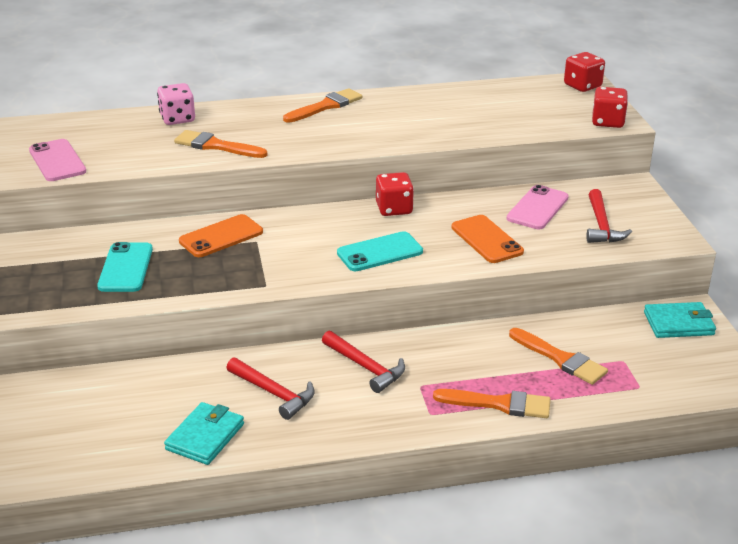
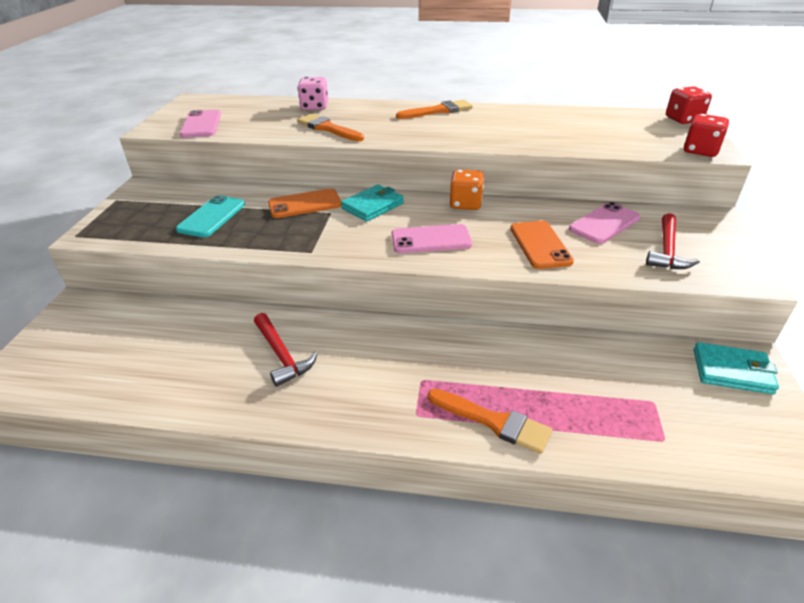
camera: 20 degrees right, 5 degrees up
(205, 437) = (194, 385): turquoise wallet -> turquoise wallet (372, 206)
(365, 367) = (379, 348): red hammer -> none
(380, 252) = (431, 240): turquoise phone -> pink phone
(394, 209) = (465, 204): red dice -> orange dice
(560, 359) = (582, 383): orange brush -> none

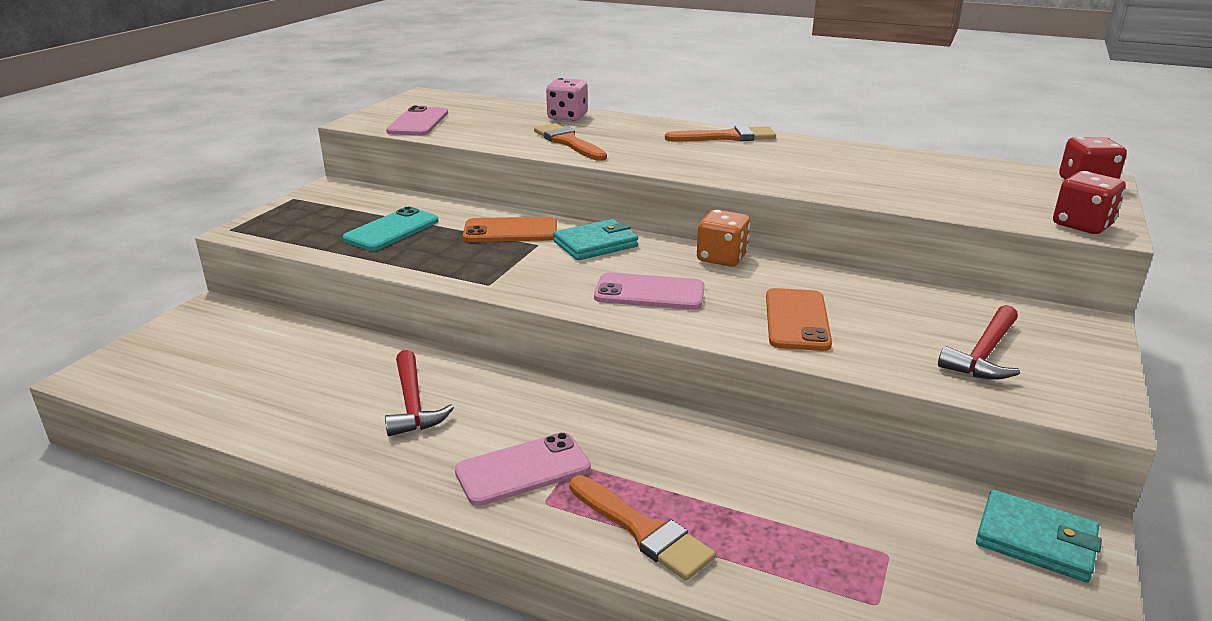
camera: 15 degrees right, 10 degrees down
(604, 223) = (908, 308): pink phone -> pink phone (523, 469)

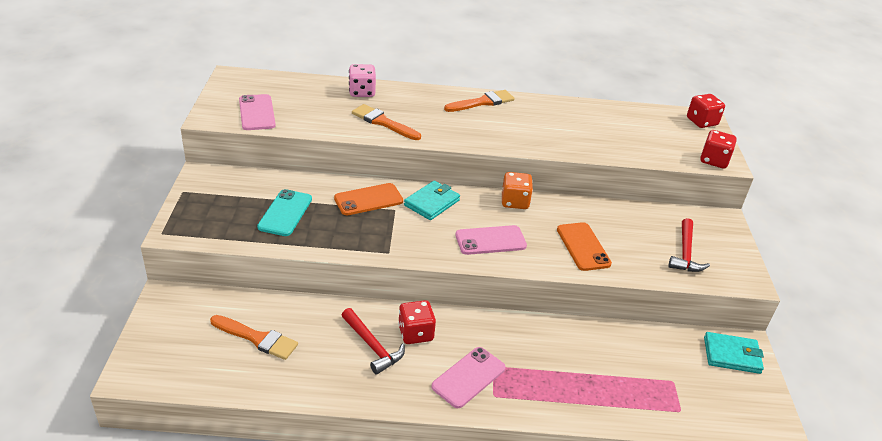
camera: 25 degrees left, 10 degrees up
(486, 401) = (415, 333): none -> red dice
(643, 530) = (554, 400): orange brush -> orange brush (257, 338)

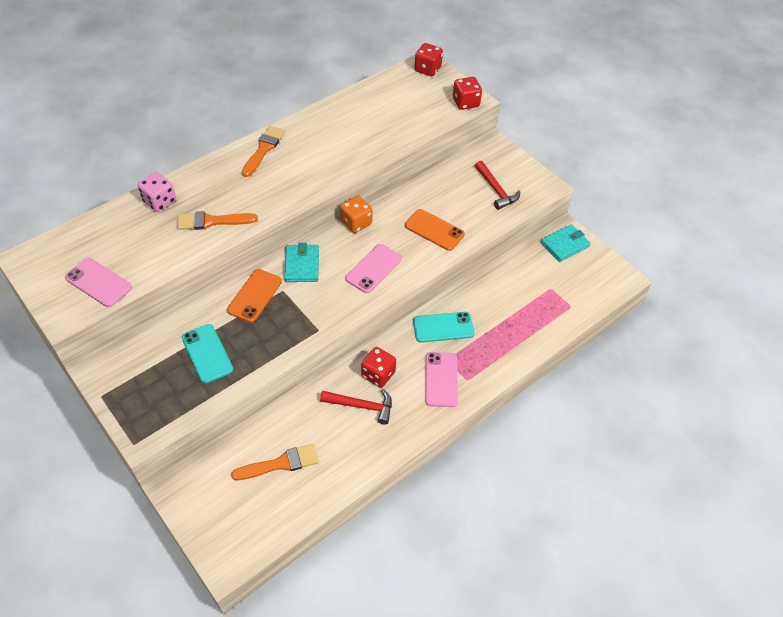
camera: 40 degrees left, 15 degrees up
(519, 339) = (443, 327): none -> turquoise phone

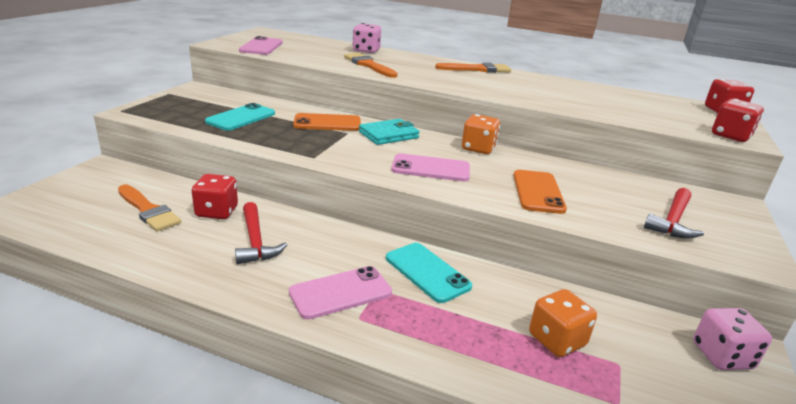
camera: 60 degrees right, 25 degrees down
(378, 374) = (311, 241): red dice -> red dice (217, 212)
(524, 302) = (556, 340): none -> orange dice
(564, 245) = (722, 356): turquoise wallet -> pink dice

